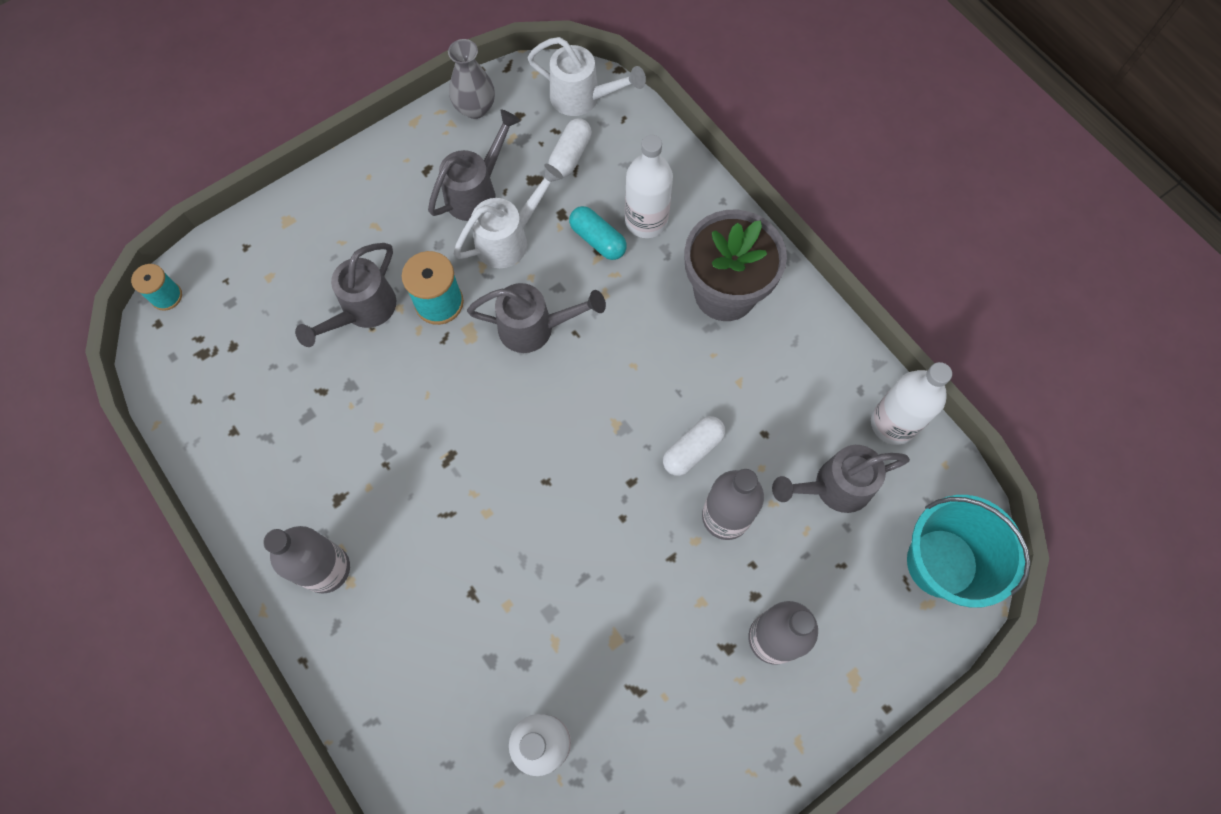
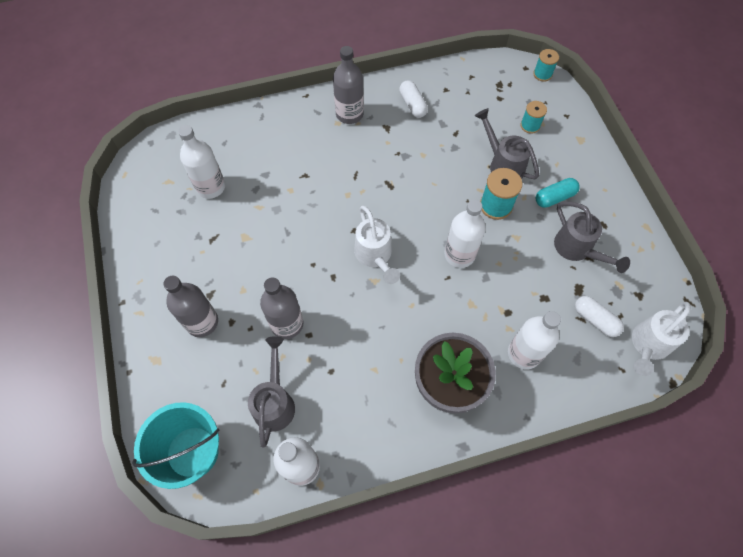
camera: 110 degrees right, 5 degrees down
(278, 291) = (530, 125): none -> turquoise spool
(475, 108) = (651, 268): grey vase -> none
(509, 239) = (533, 258): white watering can -> white watering can (375, 256)
(535, 328) = (459, 254): grey watering can -> white bottle
(598, 240) = (516, 315): turquoise capsule -> turquoise capsule (554, 197)
(693, 450) = (338, 320): white capsule -> white capsule (412, 105)

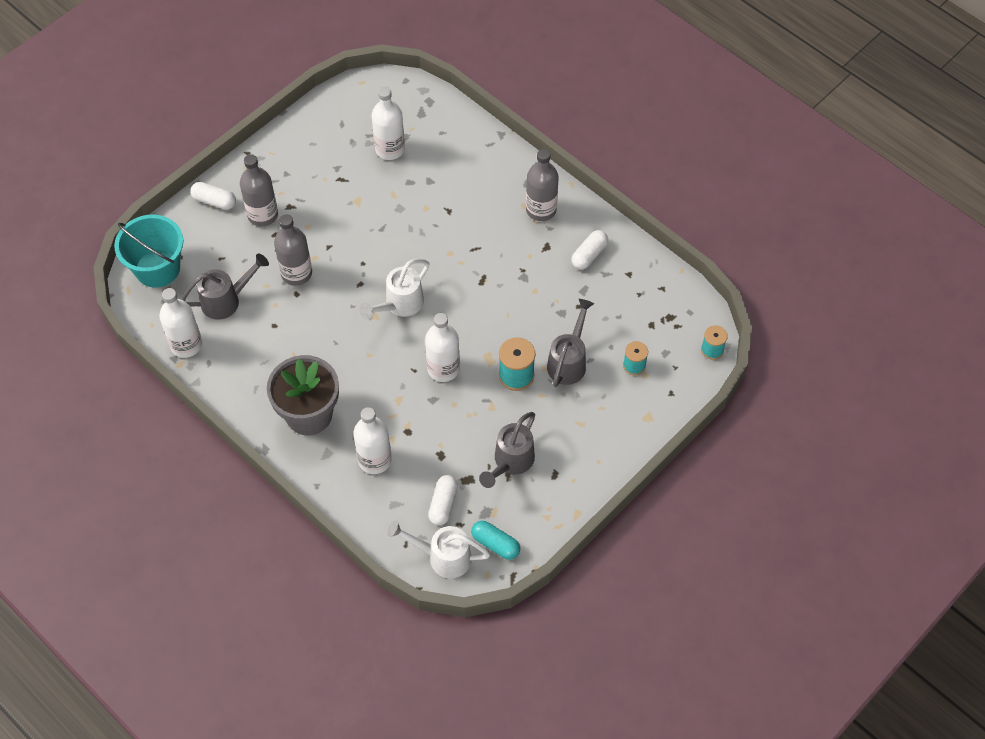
camera: 60 degrees right, 5 degrees down
(154, 358) = (214, 201): none -> white capsule
(554, 197) = (558, 421): turquoise capsule -> turquoise capsule (495, 544)

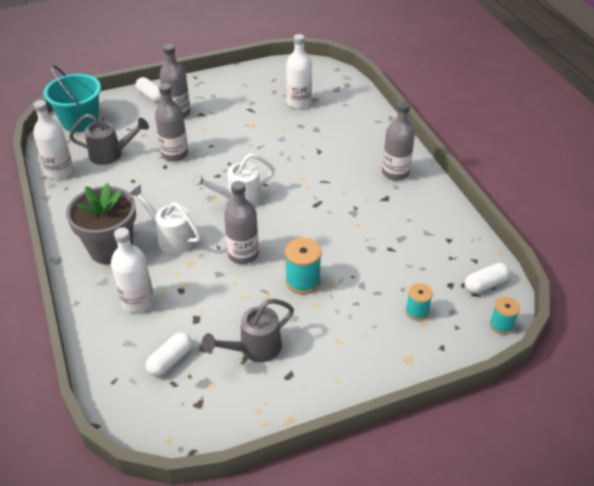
camera: 25 degrees right, 15 degrees down
(443, 369) = (243, 254): white bottle -> grey bottle
(443, 557) = (138, 406): white watering can -> white watering can (171, 237)
(495, 544) = (194, 415): turquoise capsule -> none
(568, 361) = (356, 287): grey watering can -> none
(589, 255) = (419, 215): white capsule -> white capsule (485, 284)

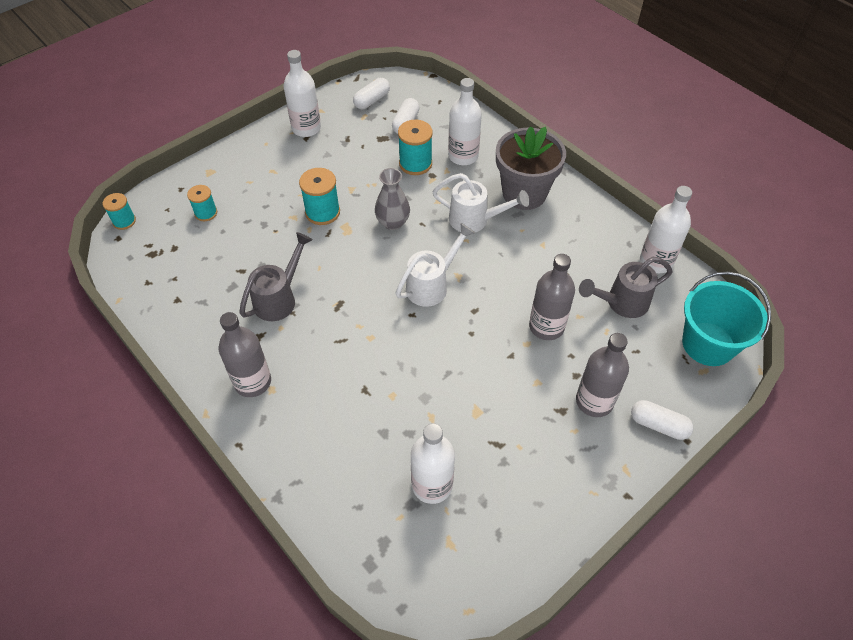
camera: 160 degrees right, 10 degrees up
(189, 307) = (415, 163): none -> turquoise spool
(243, 254) = (393, 222): grey bottle -> grey vase
(254, 349) = (342, 147): grey watering can -> grey watering can (279, 298)
(285, 388) = (306, 128): none -> white bottle
(485, 284) = (137, 257): white capsule -> white capsule (372, 100)

